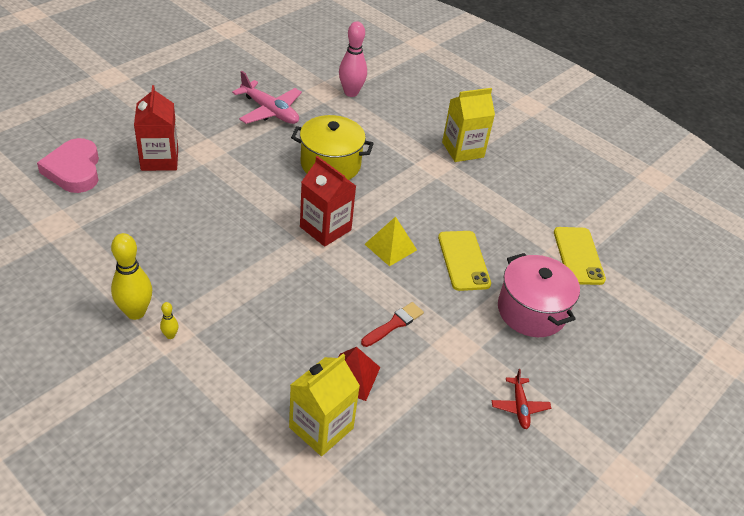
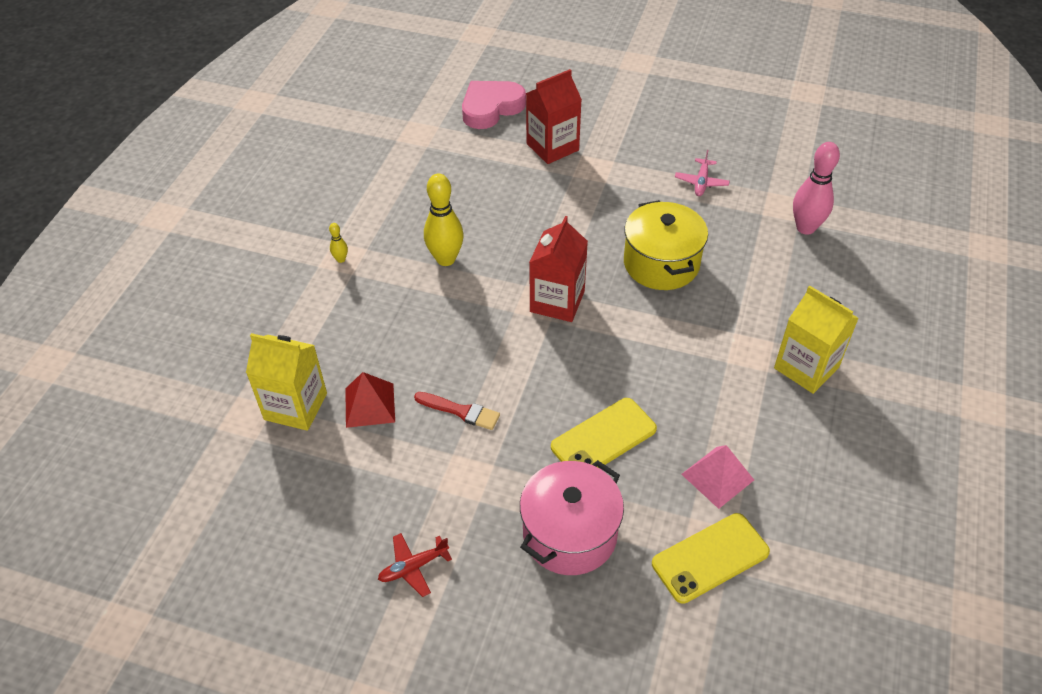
camera: 70 degrees right, 5 degrees up
(135, 312) = (353, 226): yellow bowling pin -> yellow bowling pin (445, 259)
(270, 111) = (701, 182): pink plane -> pink plane, size x0.56
(390, 247) = (572, 365): yellow pyramid -> none
(522, 225) = (717, 477): none -> pink pyramid

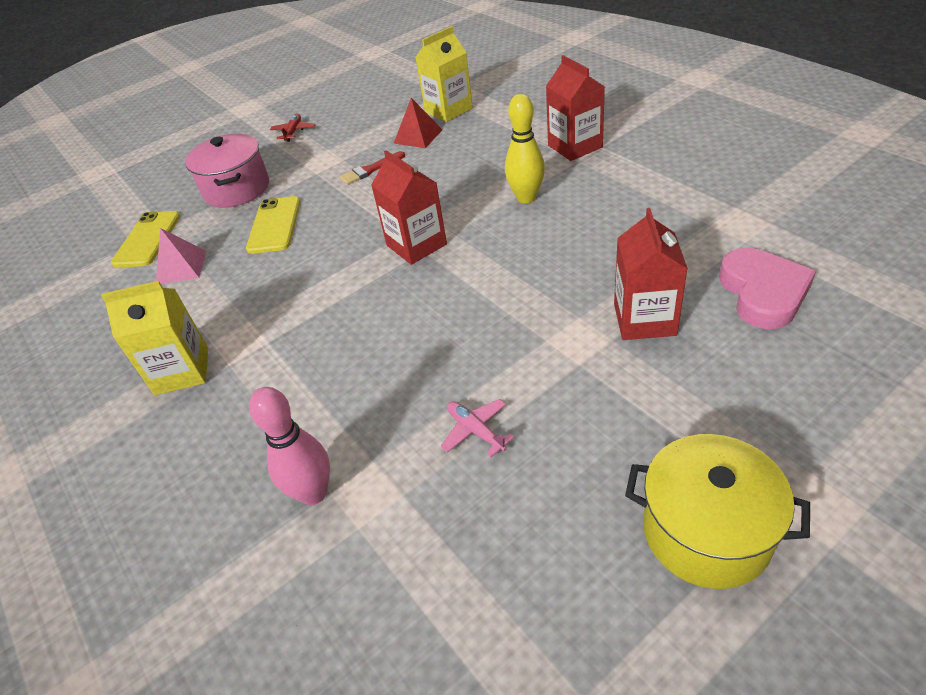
camera: 130 degrees right, 5 degrees down
(341, 259) = (575, 146): yellow bowling pin -> red carton
(661, 264) = (390, 330): yellow pot -> yellow pot (706, 531)

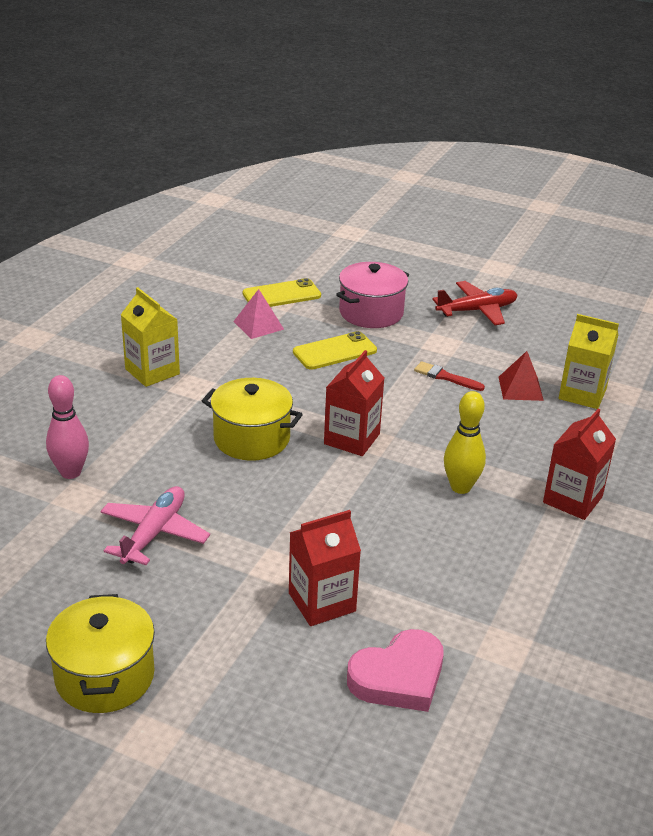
camera: 55 degrees right, 10 degrees down
(293, 132) = (477, 310): red plane -> red plane, size x1.78
(366, 314) = (251, 438): none -> yellow pot
(475, 431) = (154, 533): pink plane -> pink plane, size x1.78

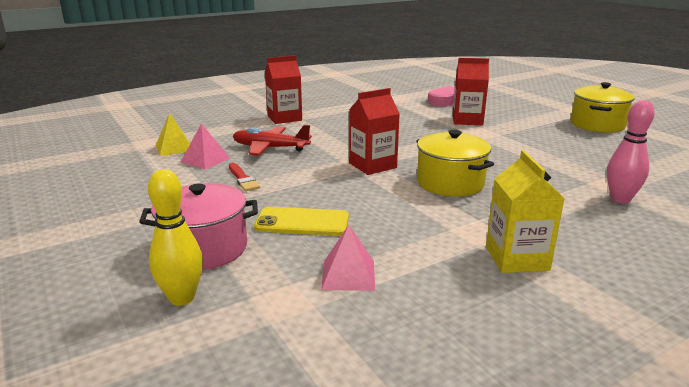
camera: 145 degrees left, 10 degrees down
(154, 533) = (555, 157): pink plane -> none
(281, 295) = (269, 309): yellow phone -> none
(460, 487) = (336, 133): yellow bowling pin -> yellow bowling pin (182, 298)
(477, 310) = (106, 217): red plane -> red plane (270, 148)
(520, 388) = (205, 160): red pyramid -> pink pyramid
(582, 394) = (174, 148): yellow carton -> yellow pyramid

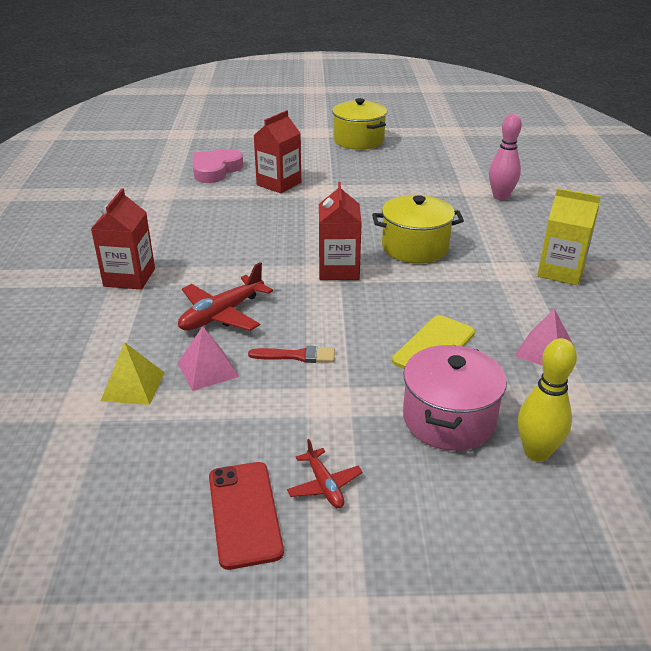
camera: 60 degrees left, 10 degrees up
(68, 204) = (244, 513): none -> red phone
(103, 220) = (324, 485): none -> red plane

